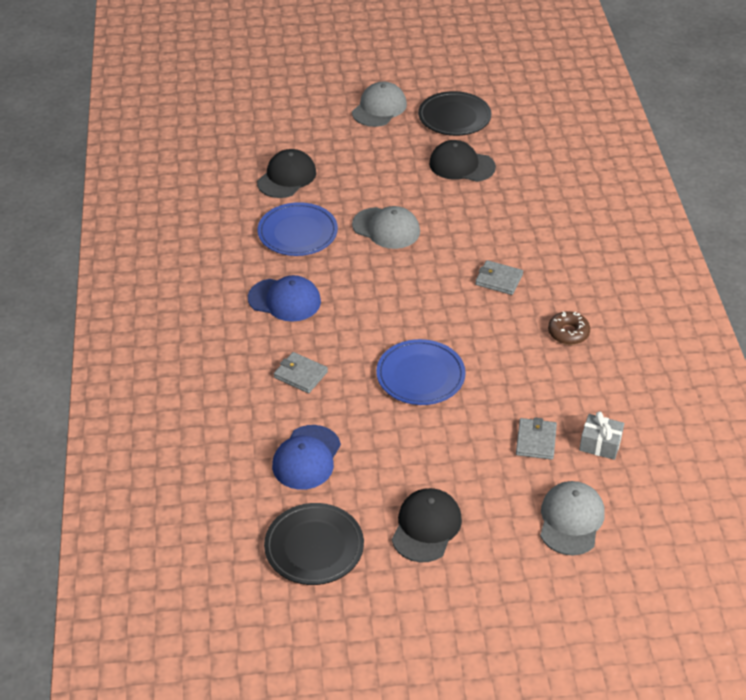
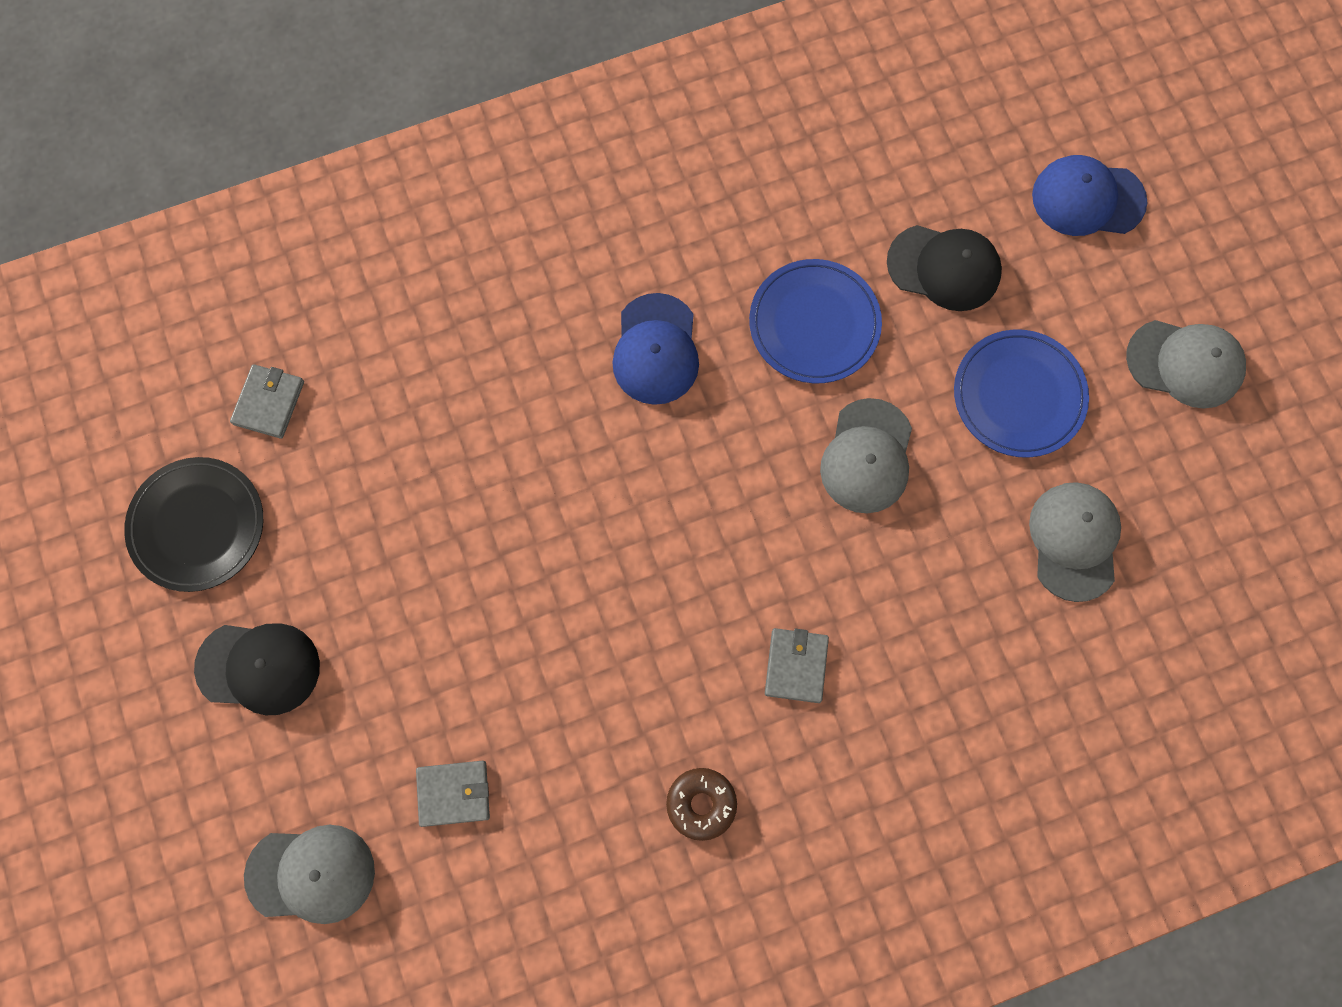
camera: 75 degrees right, 30 degrees up
(300, 375) = (506, 418): grey wallet -> grey wallet (269, 402)
(306, 458) = (350, 471): blue cap -> blue cap (1088, 198)
(420, 375) = (547, 590): blue plate -> blue plate (1018, 395)
(454, 117) = (1208, 498): black plate -> none
(461, 165) = (1074, 541): black cap -> grey cap
(600, 444) = (469, 895): grey gift -> none

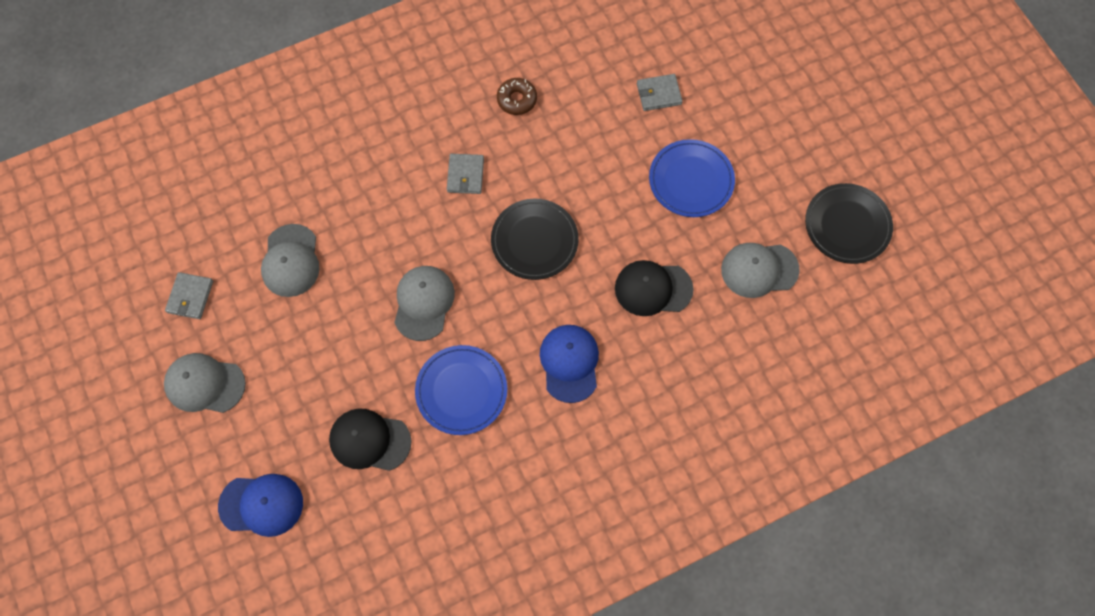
camera: 175 degrees right, 5 degrees down
(258, 667) = (787, 149): black cap -> black cap (653, 288)
(269, 402) = (823, 305): grey wallet -> grey wallet (190, 297)
(311, 874) = (730, 50): grey cap -> grey cap (759, 270)
(691, 542) = (534, 241): none -> black plate
(1018, 395) = (321, 352): blue plate -> blue plate (691, 180)

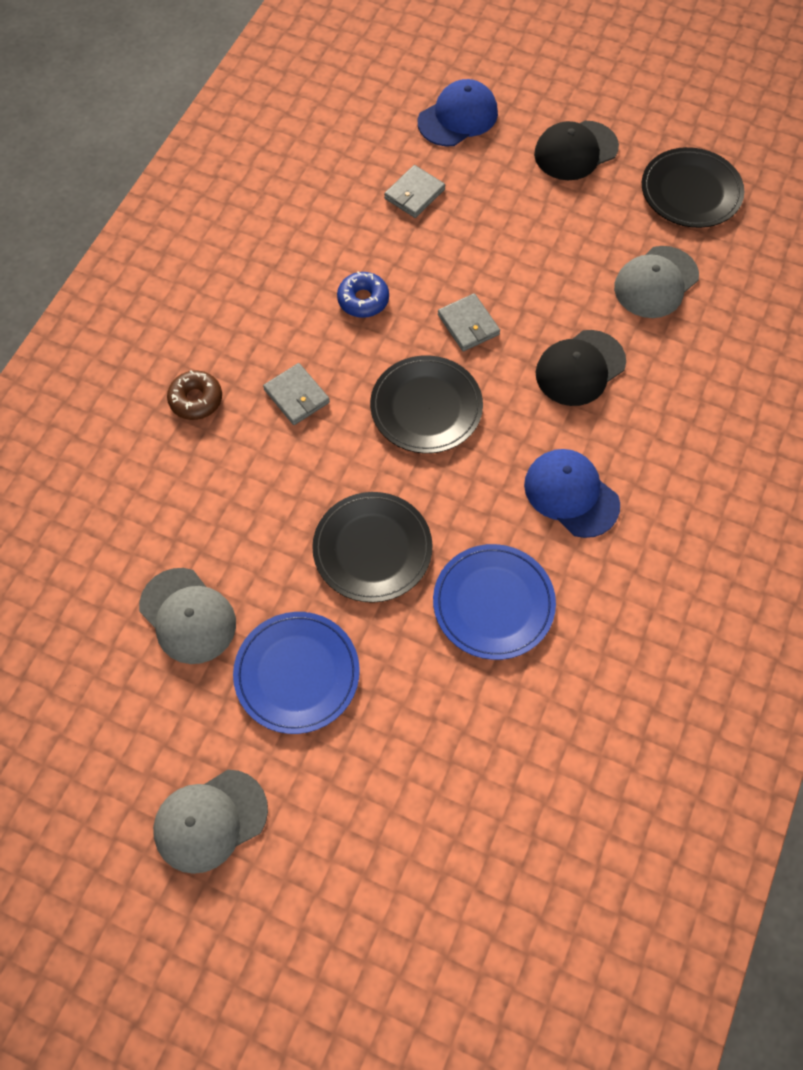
camera: 40 degrees left, 5 degrees down
(190, 297) = (105, 742): grey wallet -> grey wallet (468, 324)
(261, 505) = (396, 893): blue cap -> blue cap (458, 117)
(369, 440) = (448, 728): black cap -> black cap (575, 151)
(423, 303) = (372, 549): grey cap -> black plate
(517, 99) = (281, 290): brown donut -> brown donut (196, 399)
(561, 142) = (363, 300): none -> blue donut
(691, 180) = (519, 248): blue plate -> blue plate (297, 674)

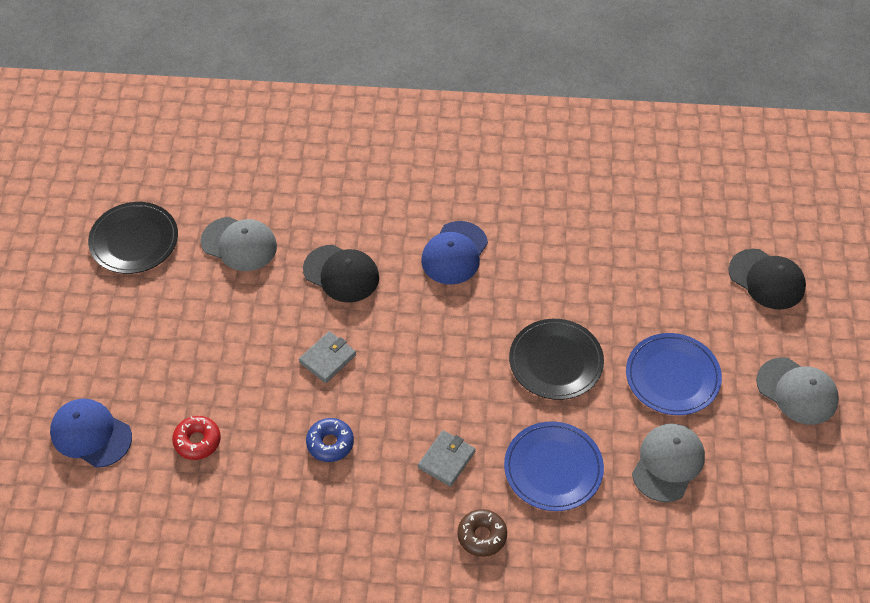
camera: 110 degrees left, 10 degrees down
(414, 194) = (197, 441): grey wallet -> red donut
(426, 407) = (419, 364): black plate -> none
(493, 603) = (561, 276): blue plate -> blue plate (553, 468)
(575, 151) = (109, 331): black cap -> black cap (767, 279)

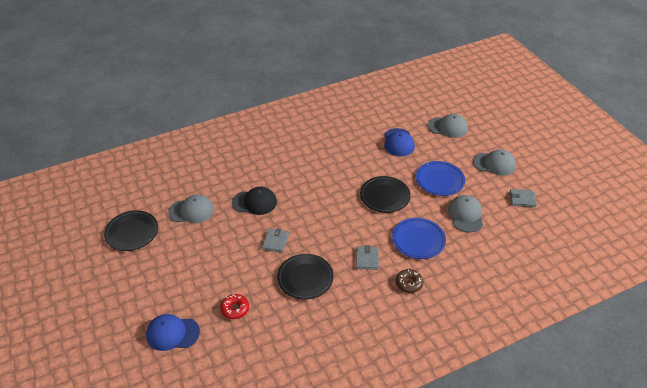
camera: 30 degrees left, 10 degrees down
(330, 443) = (305, 278): blue donut -> black plate
(454, 253) = (303, 171): blue cap -> blue cap (398, 142)
(767, 279) = (448, 127): black cap -> grey cap
(793, 484) = (522, 199): none -> grey wallet

